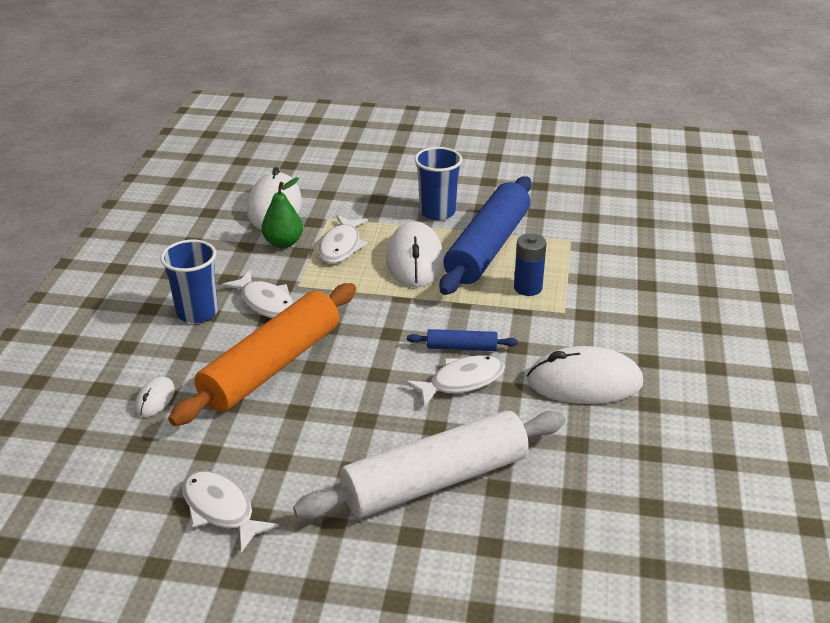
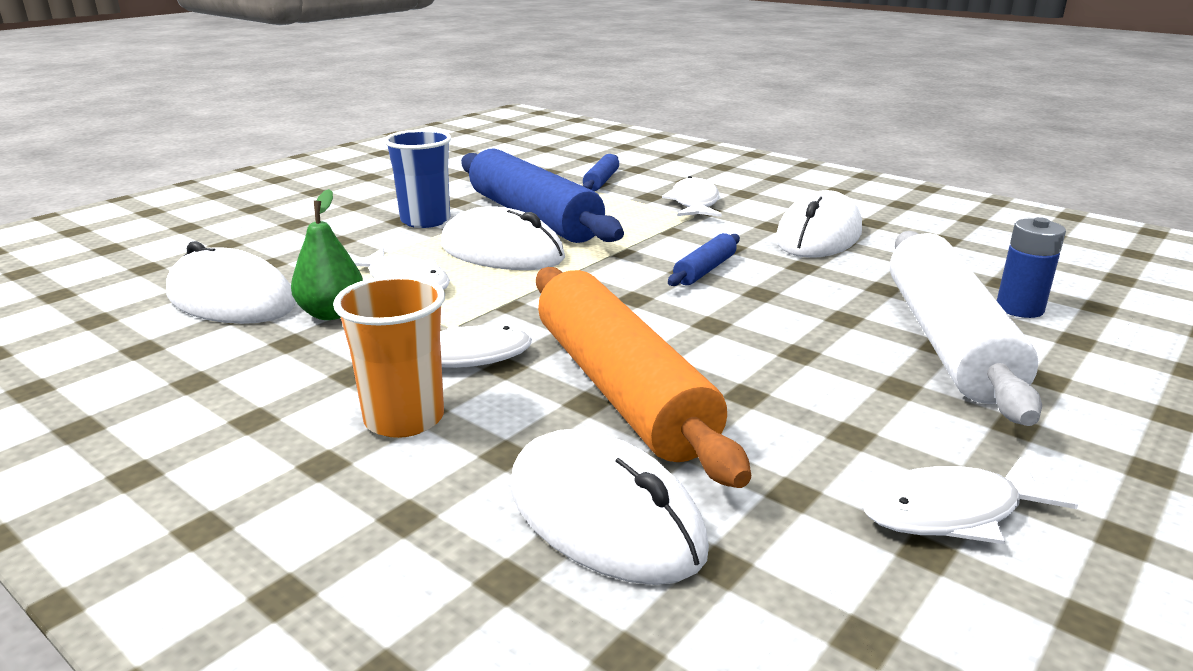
camera: 60 degrees left, 10 degrees down
(155, 399) = (604, 516): white mouse -> white mouse, size x2.11
(197, 312) = (404, 419): blue cup -> orange cup
(462, 381) = (769, 284): white fish -> white fish (694, 203)
(528, 288) = (632, 219): blue battery -> blue battery (1019, 308)
(595, 247) = (601, 181): none -> blue rolling pin

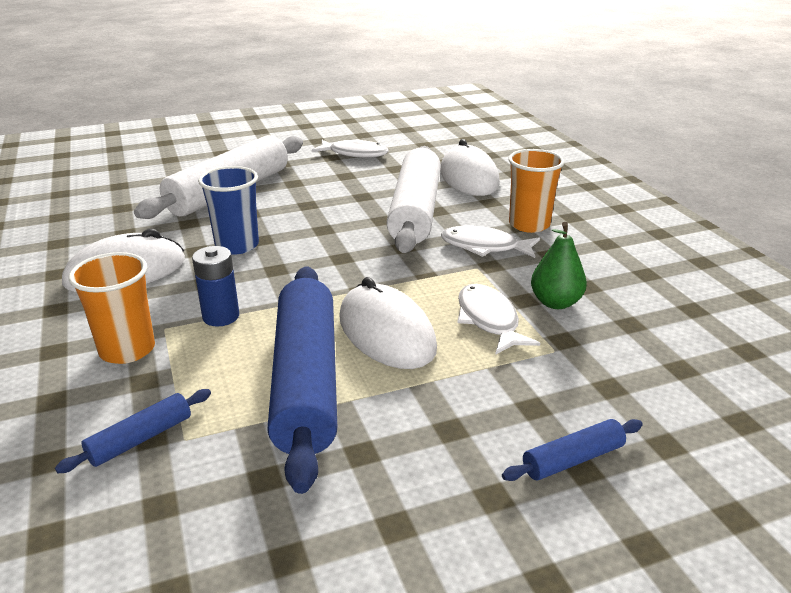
camera: 150 degrees left, 5 degrees up
(231, 299) = (638, 342): white mouse -> none
(425, 221) = (423, 415): blue cup -> blue cup (237, 245)
(621, 389) = (415, 211): orange rolling pin -> white rolling pin
(694, 203) = (127, 350): white fish -> orange cup
(705, 270) = (263, 265): blue rolling pin -> blue rolling pin (572, 459)
(1019, 308) = (156, 194): blue battery -> blue battery (221, 316)

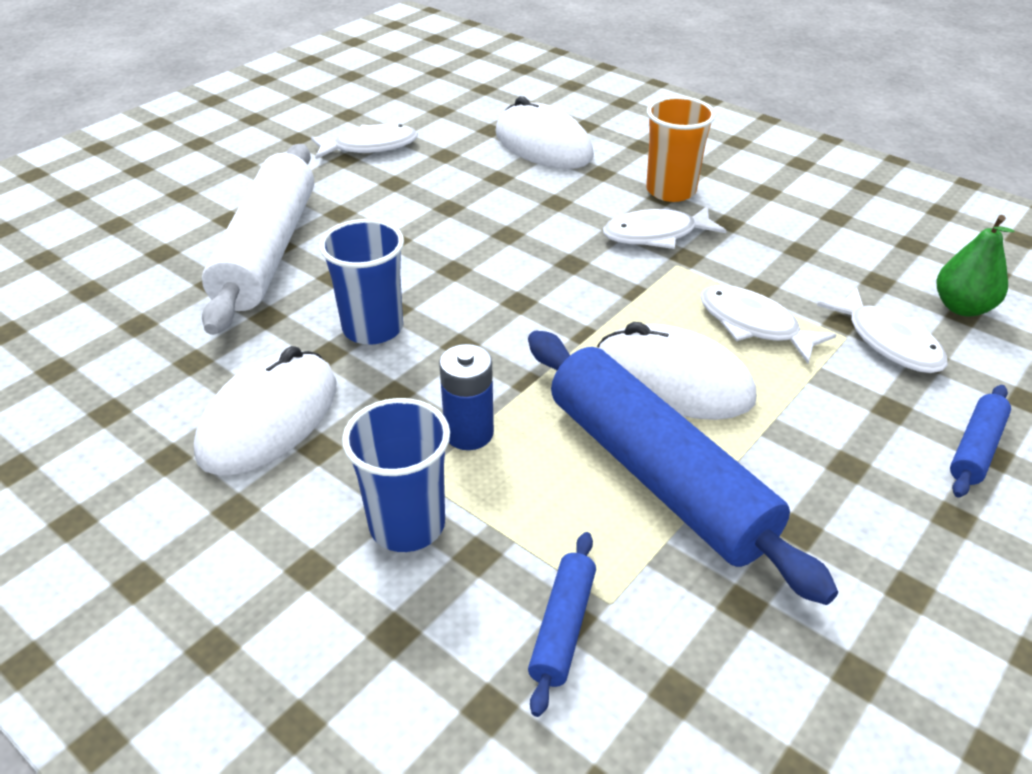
camera: 30 degrees left, 10 degrees up
(127, 350) = (407, 525): orange cup -> blue cup
(415, 211) = (533, 210): white rolling pin -> none
(555, 302) = (792, 280): green pear -> green pear (962, 307)
(587, 365) = (889, 342): none -> white fish

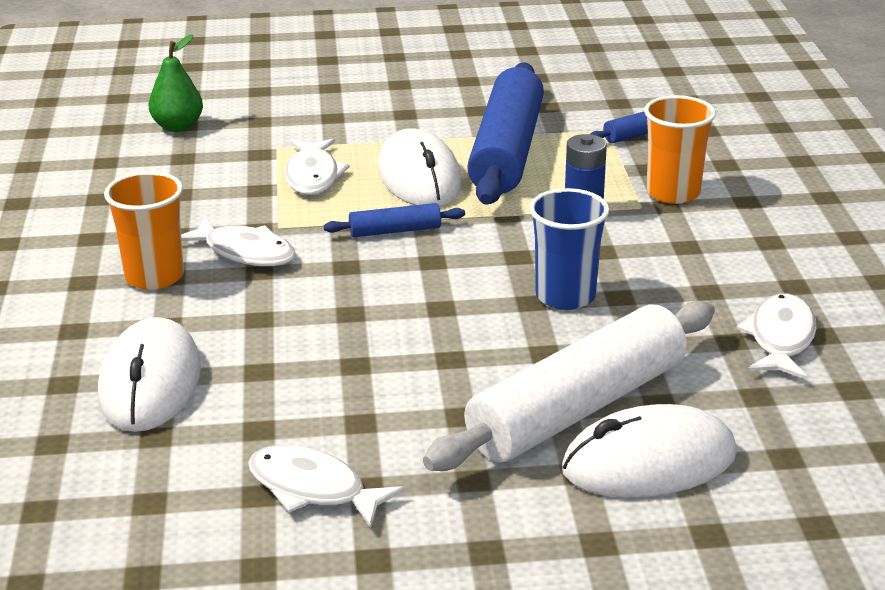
camera: 135 degrees left, 10 degrees down
(269, 419) = (705, 276): white mouse -> white mouse (649, 462)
(407, 525) = (673, 193): blue cup -> orange cup
(889, 342) = (260, 135): white fish -> white fish (780, 338)
(975, 448) = (332, 91): blue rolling pin -> blue rolling pin (395, 231)

